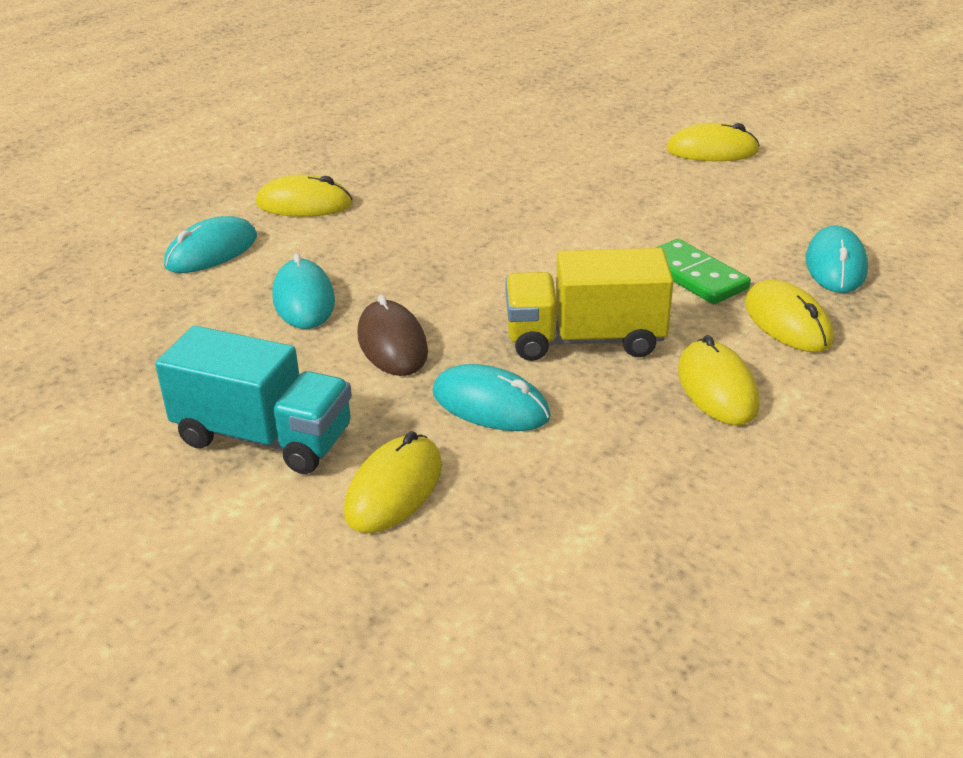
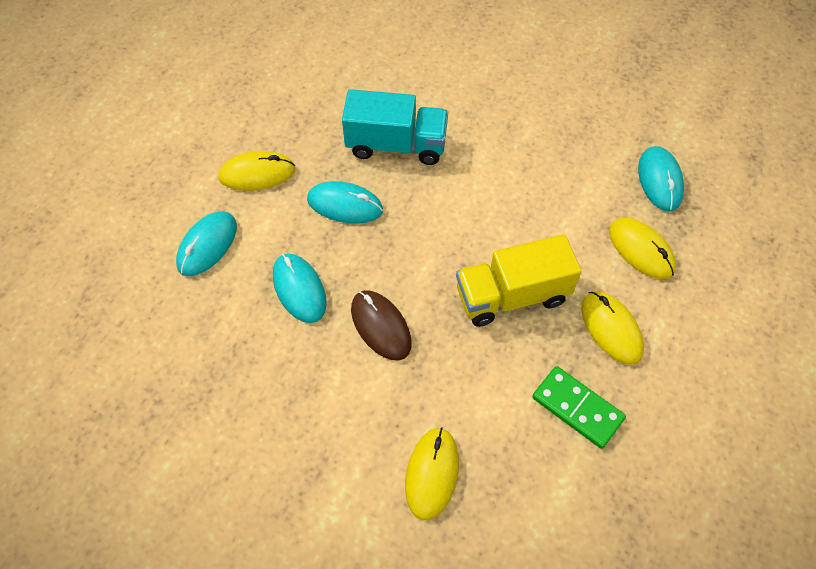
camera: 15 degrees left, 25 degrees up
(264, 437) = (326, 443): turquoise truck -> turquoise truck (396, 145)
(490, 405) = (469, 377): turquoise mouse -> turquoise mouse (345, 205)
(694, 276) = (568, 210): green domino -> green domino (577, 408)
(712, 151) = (544, 54): yellow mouse -> none

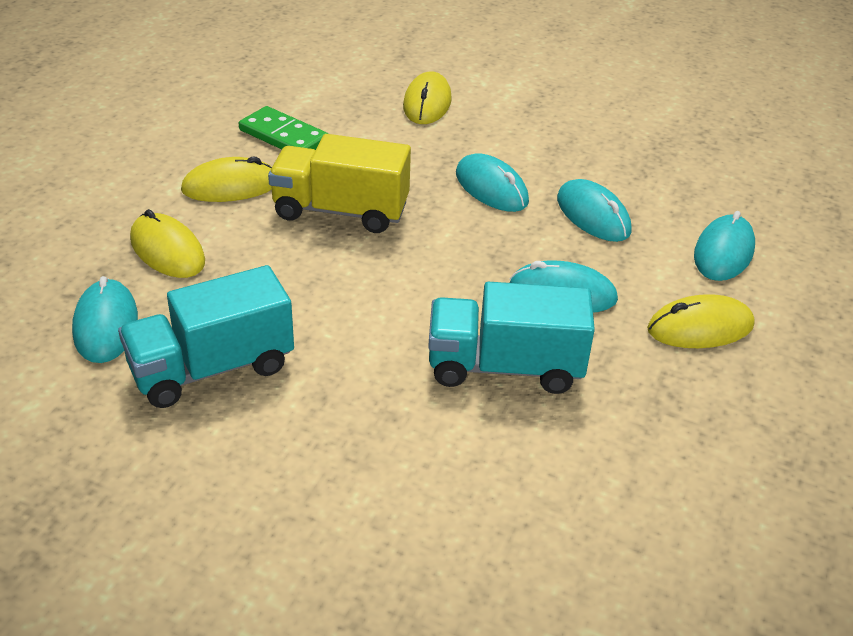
camera: 175 degrees right, 20 degrees down
(380, 326) = (491, 188): brown mouse -> turquoise mouse
(512, 295) = (340, 211): yellow truck -> yellow truck turned 150 degrees counterclockwise
(580, 146) = (212, 368): none -> turquoise truck
(611, 329) = (230, 186): yellow mouse -> yellow mouse turned 75 degrees counterclockwise

